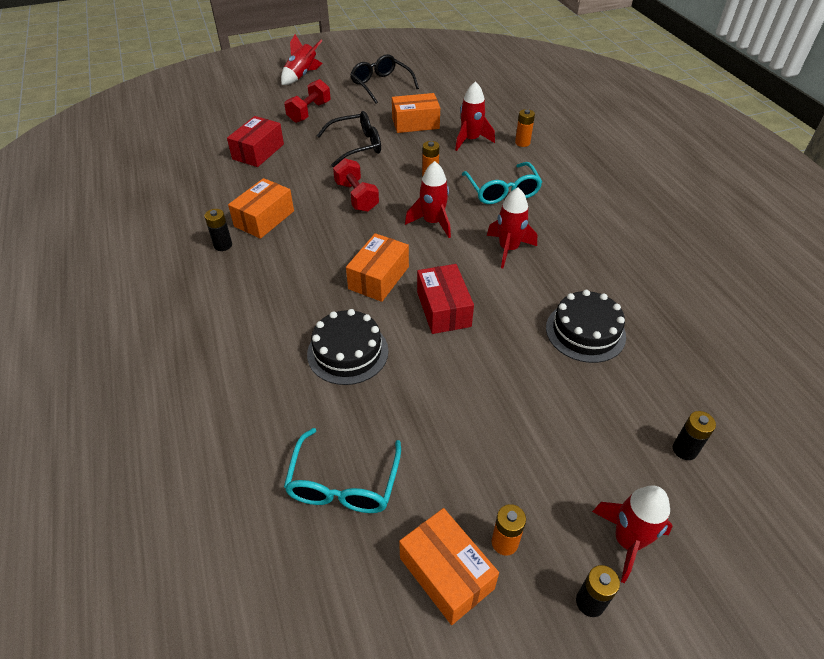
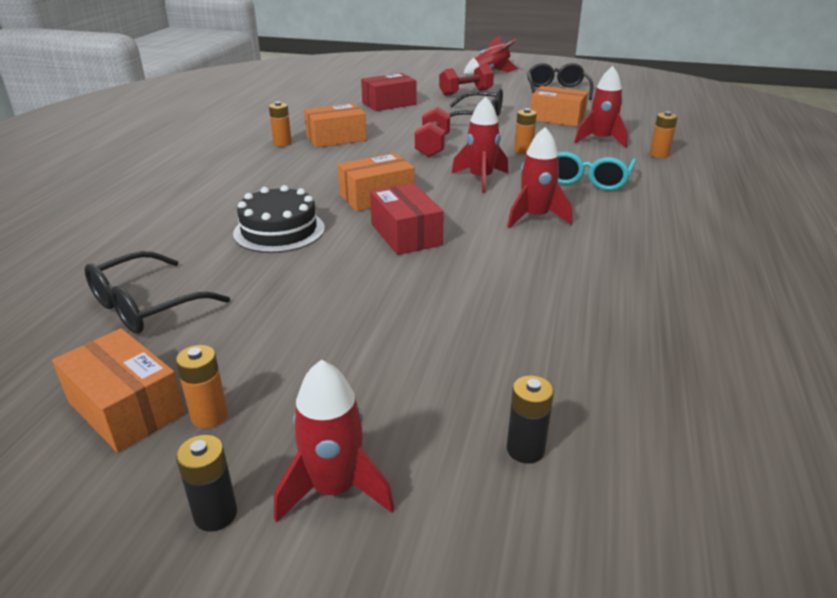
camera: 35 degrees right, 15 degrees down
(223, 245) = (282, 143): black battery -> orange battery
(343, 484) = (146, 306): turquoise glasses -> black glasses
(443, 309) = (406, 234): red box -> red box turned 45 degrees counterclockwise
(446, 573) = (126, 407): orange box -> orange box turned 45 degrees counterclockwise
(585, 332) = (537, 302): black cake -> none

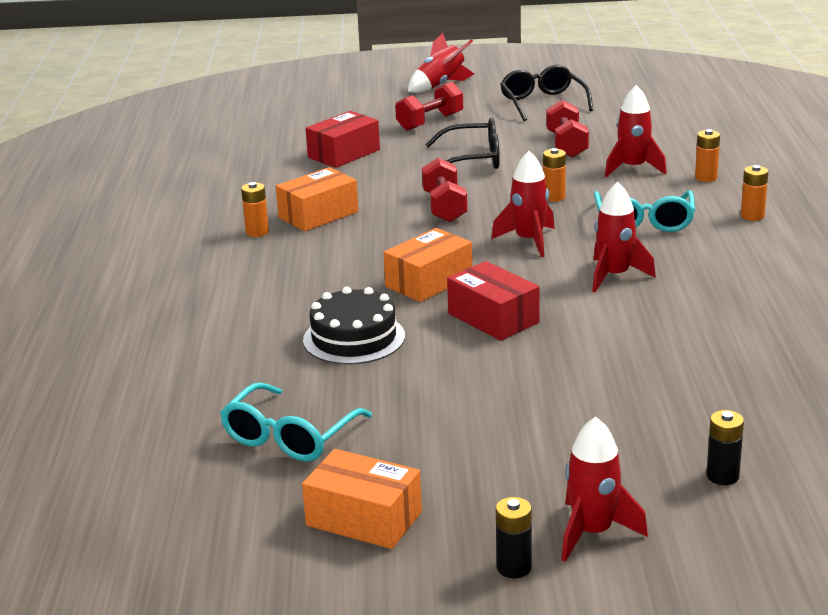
camera: 15 degrees left, 5 degrees down
(146, 306) = (289, 437): black glasses -> turquoise glasses
(209, 416) = (444, 509): orange battery -> orange battery (752, 216)
(557, 118) = (566, 145): orange box -> red dumbbell

